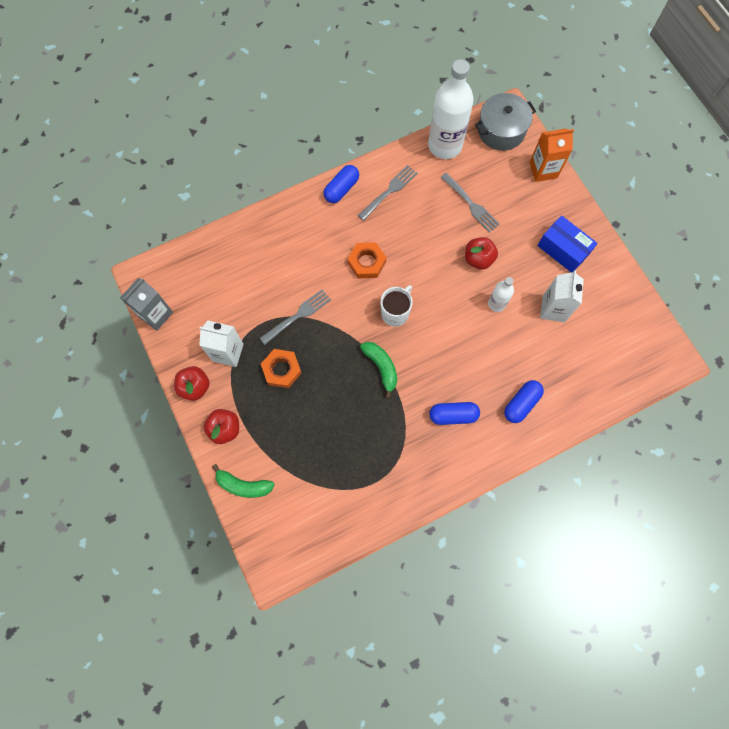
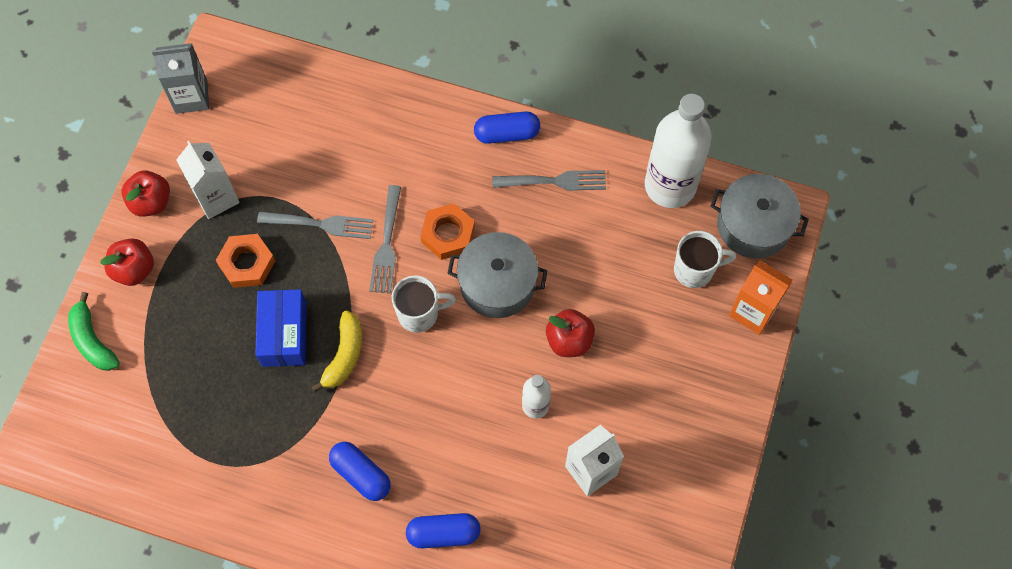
camera: 45 degrees right, 5 degrees down
(381, 367) = (344, 355): green banana -> yellow banana
(416, 264) = (497, 283): none -> grey pot
(471, 204) = (627, 275): grey fork -> grey fork (386, 244)
(498, 174) = (695, 270): none -> white mug
(563, 250) = (675, 418): blue box -> blue box (284, 334)

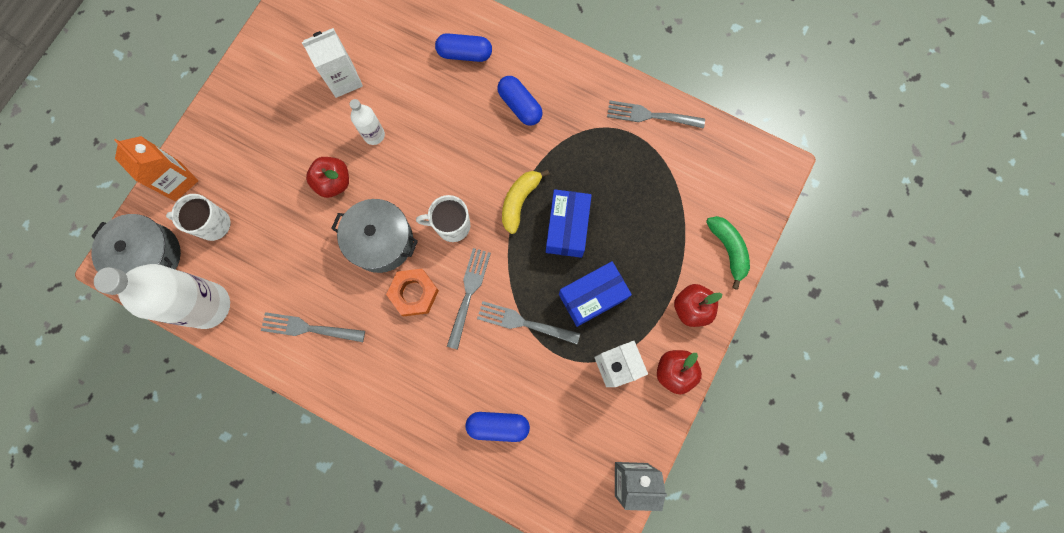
camera: 170 degrees left, 10 degrees up
(193, 490) = (650, 115): none -> grey fork
(247, 263) = (592, 296): orange nut -> blue box
(507, 134) = (339, 384): blue capsule -> blue capsule (498, 425)

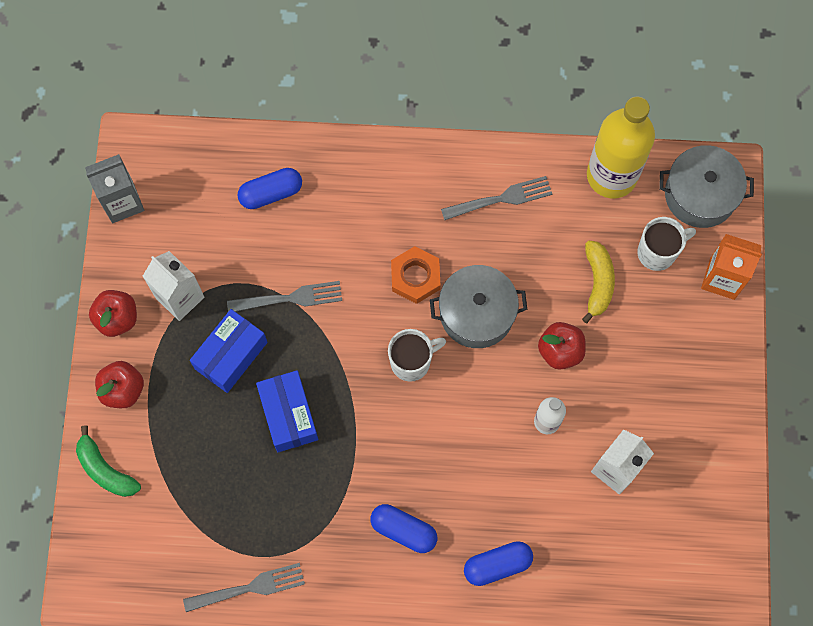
camera: 155 degrees right, 5 degrees down
(208, 305) = (611, 175): white bottle -> yellow bottle
(469, 293) = (359, 302): grey fork -> none
(520, 201) = (352, 421): yellow banana -> yellow banana (597, 283)

